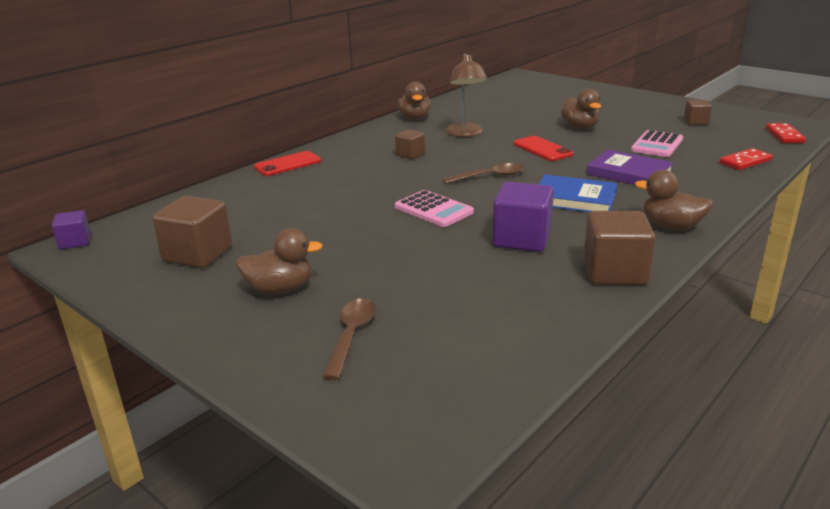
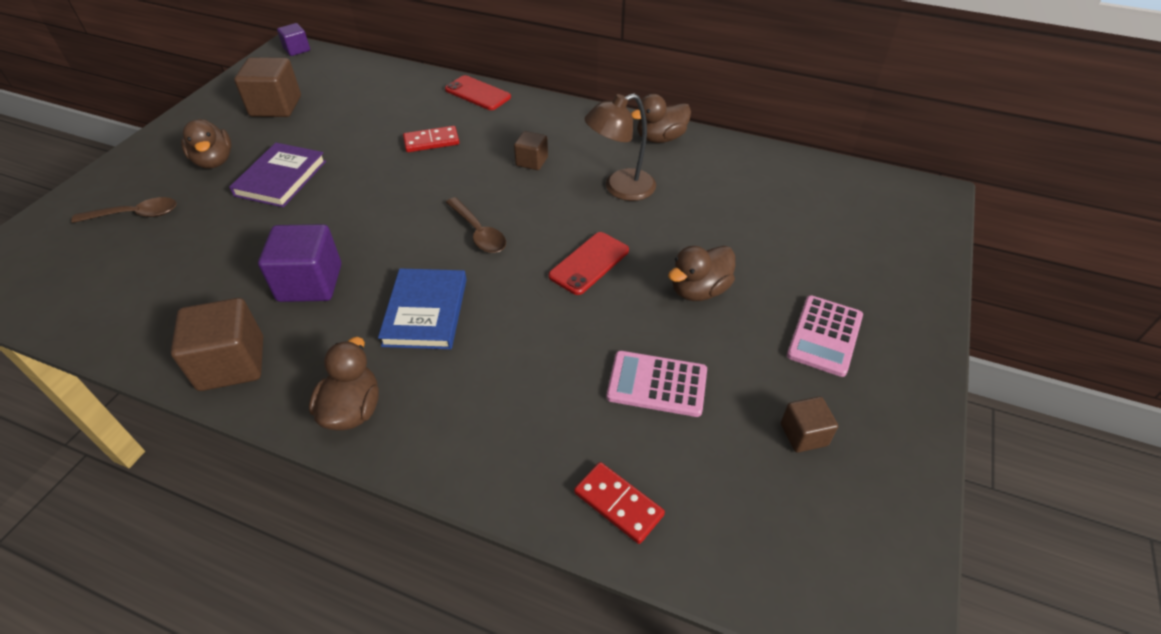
camera: 70 degrees right, 20 degrees up
(433, 210) = (378, 209): pink calculator -> pink calculator (824, 336)
(629, 173) = (525, 358): purple book -> purple book (281, 178)
(784, 135) = (792, 579): red domino -> red domino (431, 141)

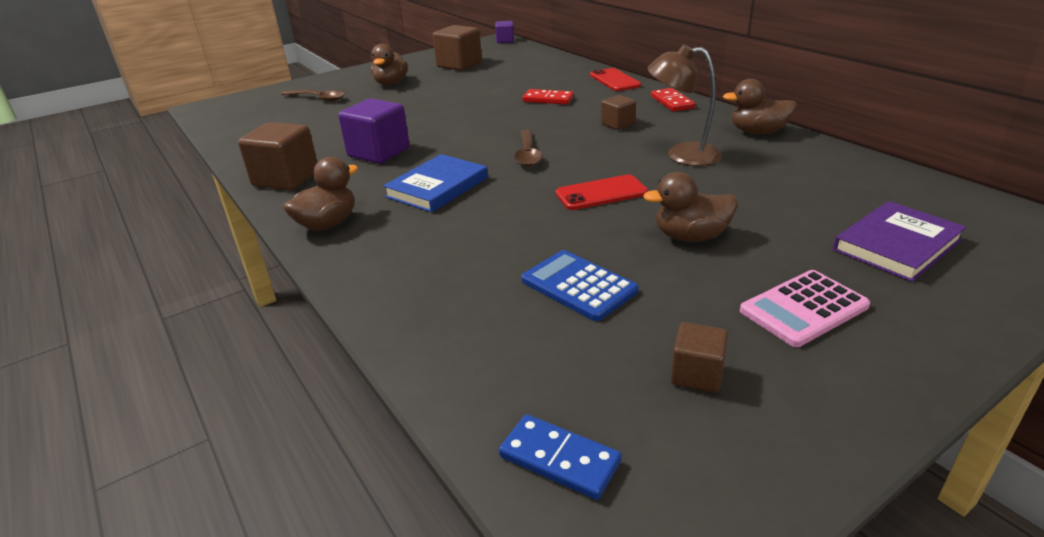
camera: 35 degrees right, 15 degrees down
(281, 178) = (421, 99): purple book -> purple book (897, 245)
(618, 504) = (455, 351): red domino -> red domino (672, 102)
(657, 384) = (578, 286): pink calculator -> blue calculator
(777, 562) = (559, 459): none -> blue domino

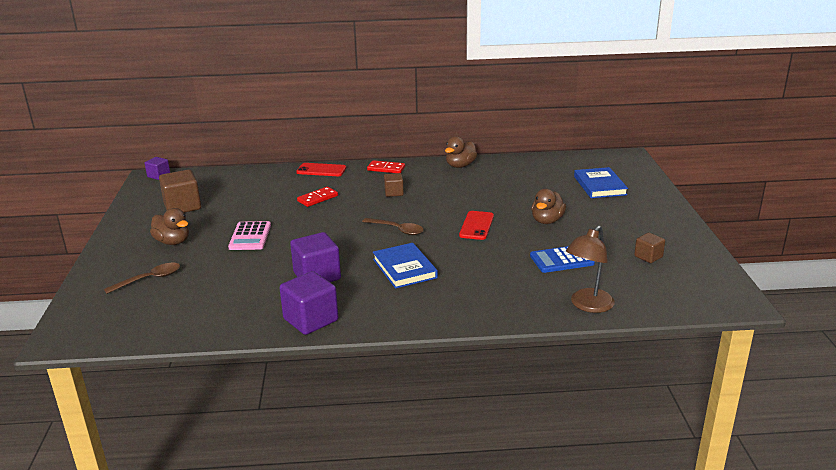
camera: 60 degrees left, 5 degrees down
(286, 179) = (311, 320): brown cube -> purple cube
(327, 224) = (408, 315): brown duck -> none
(559, 459) = (676, 299): blue domino -> none
(682, 155) = (460, 192): brown lamp -> brown lamp (587, 305)
(803, 308) = (625, 221): pink calculator -> pink calculator (250, 236)
(897, 245) = (600, 185): purple book -> blue book

